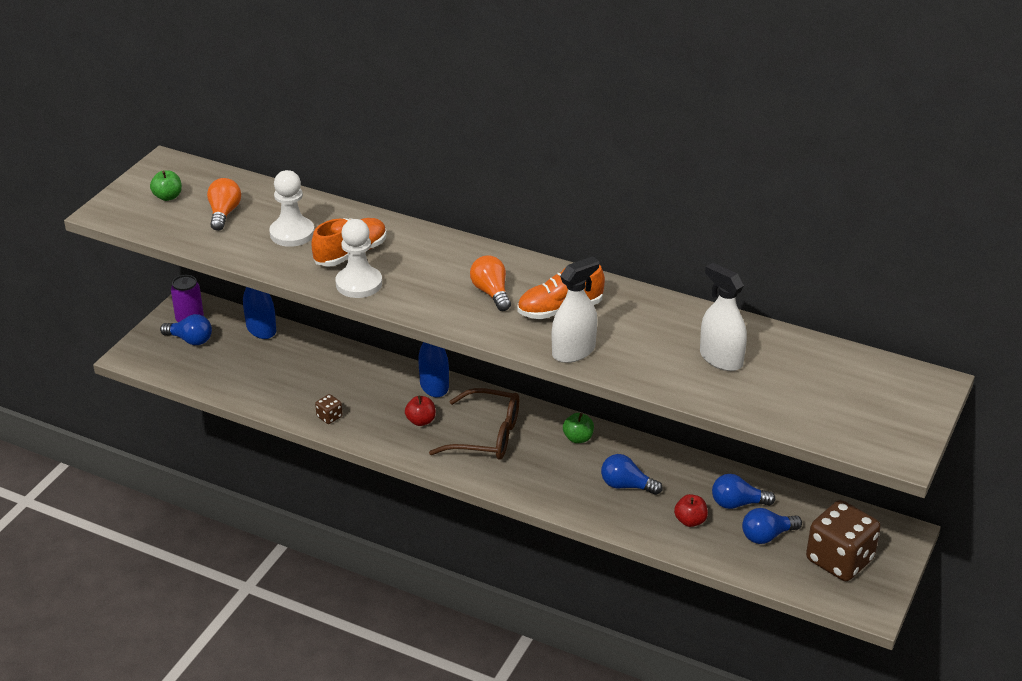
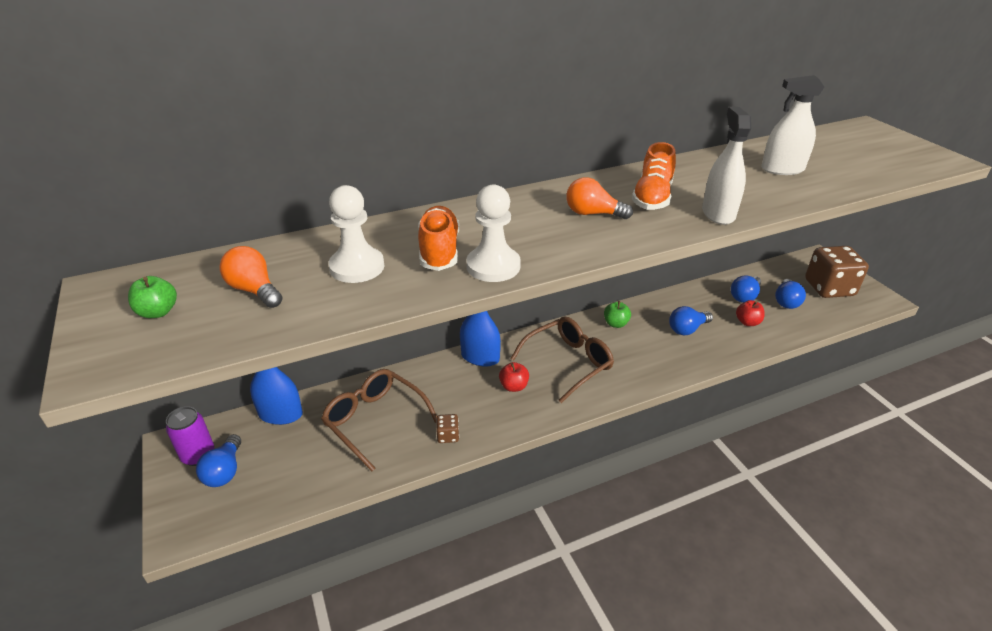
camera: 50 degrees left, 0 degrees up
(190, 340) = (225, 471): blue light bulb -> blue light bulb turned 120 degrees clockwise
(304, 374) = (375, 421): none -> brown glasses

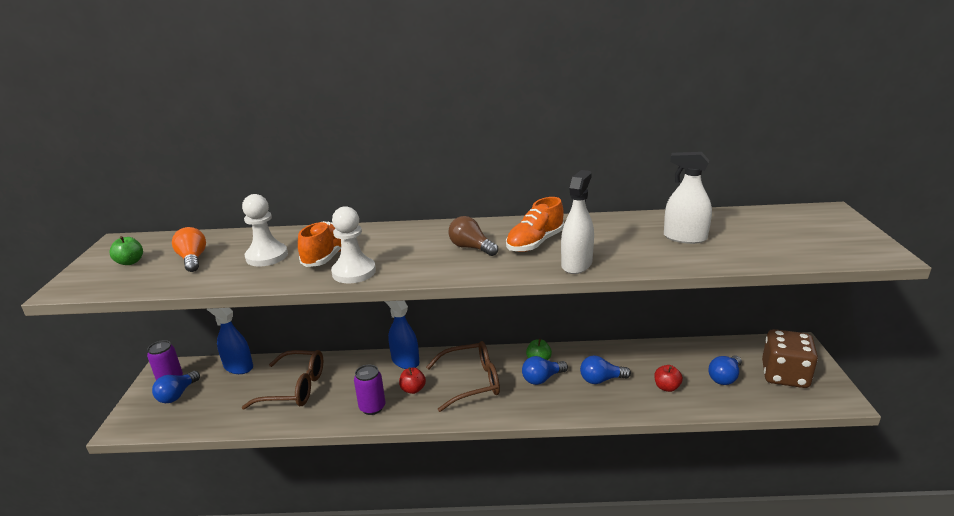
camera: 25 degrees right, 10 degrees down
(375, 421) = (294, 388): brown glasses -> brown glasses turned 120 degrees clockwise
(448, 436) = (335, 413): brown dice -> none
(485, 418) = (372, 407): none -> purple can
(593, 214) = (471, 248): orange light bulb -> brown light bulb
(744, 296) = (683, 364): blue light bulb -> blue light bulb (542, 378)

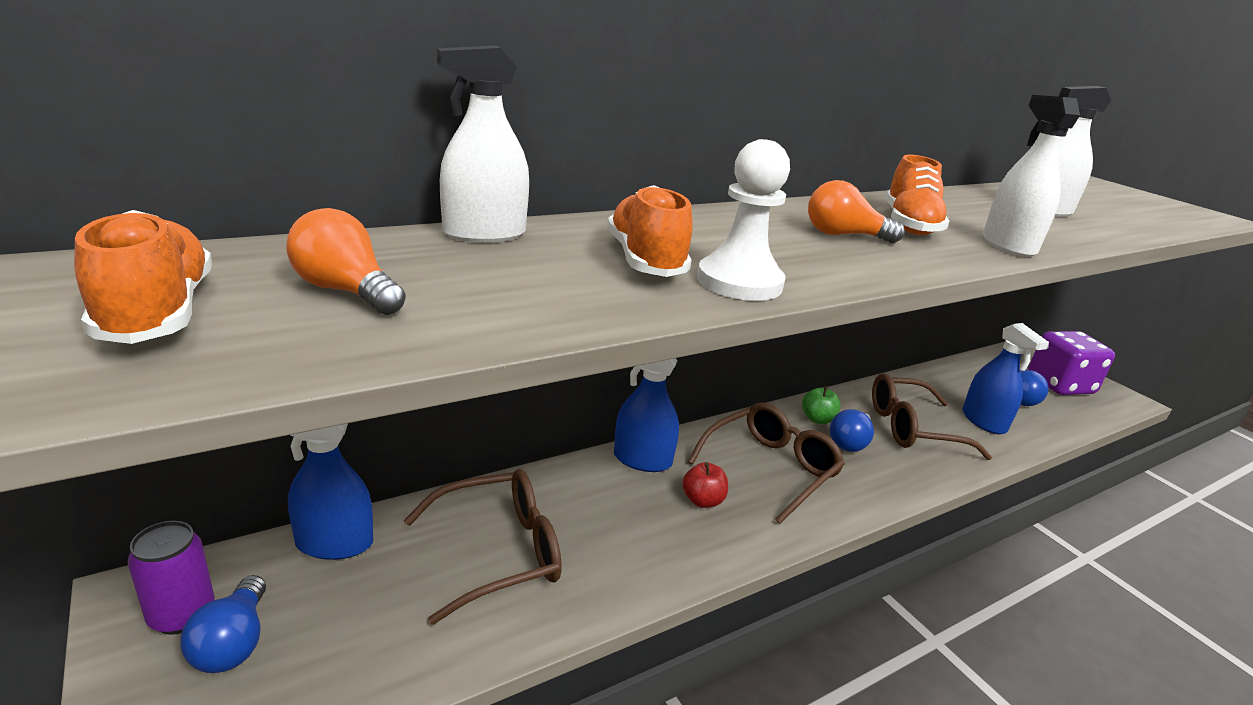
camera: 35 degrees left, 0 degrees up
(130, 262) = (157, 312): green apple -> orange shoe
(267, 256) = (520, 271): white pawn -> none
(282, 234) = (484, 234): none -> white spray bottle
(372, 407) = (672, 547): purple can -> none
(471, 248) = (843, 235): brown light bulb -> orange light bulb
(601, 380) = (912, 428): blue light bulb -> brown glasses
(666, 387) = (983, 421): red apple -> blue spray bottle
(784, 375) = (1059, 384): brown dice -> purple dice

